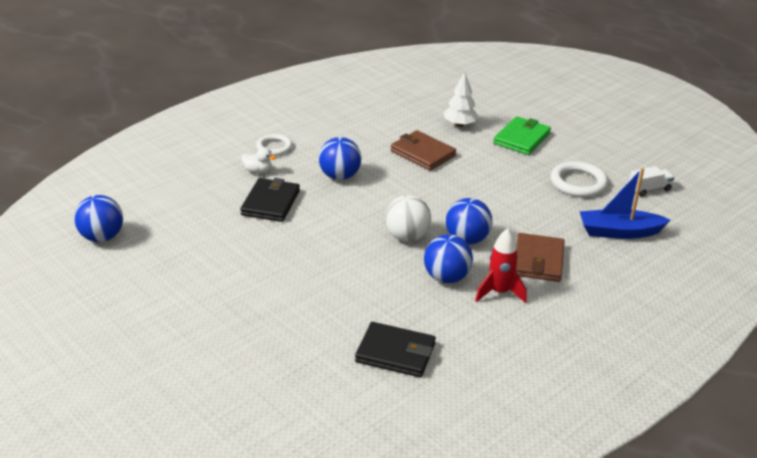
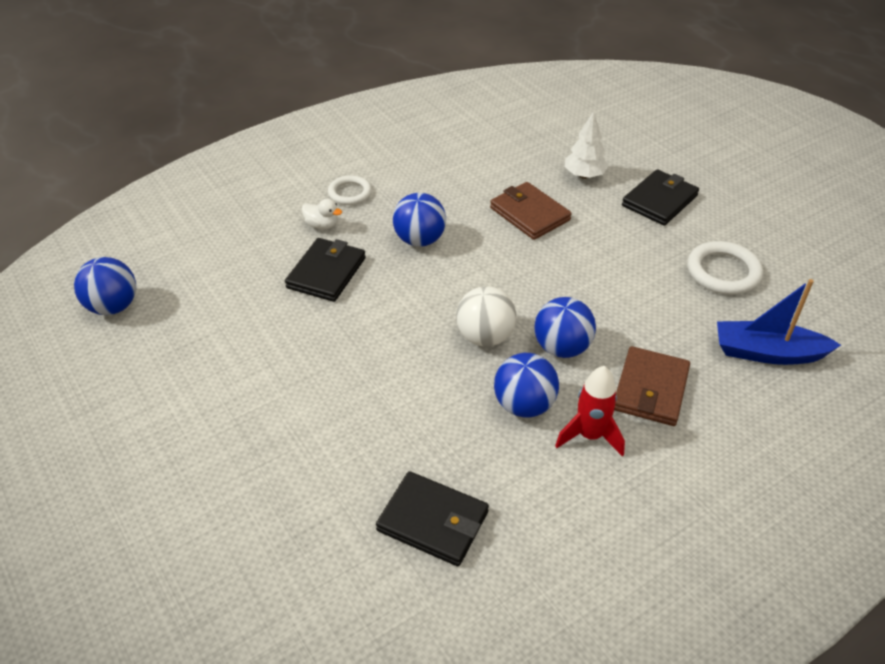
camera: 10 degrees right, 10 degrees up
(522, 139) = (659, 201): green wallet -> black wallet
(649, 189) = (817, 289): white truck -> none

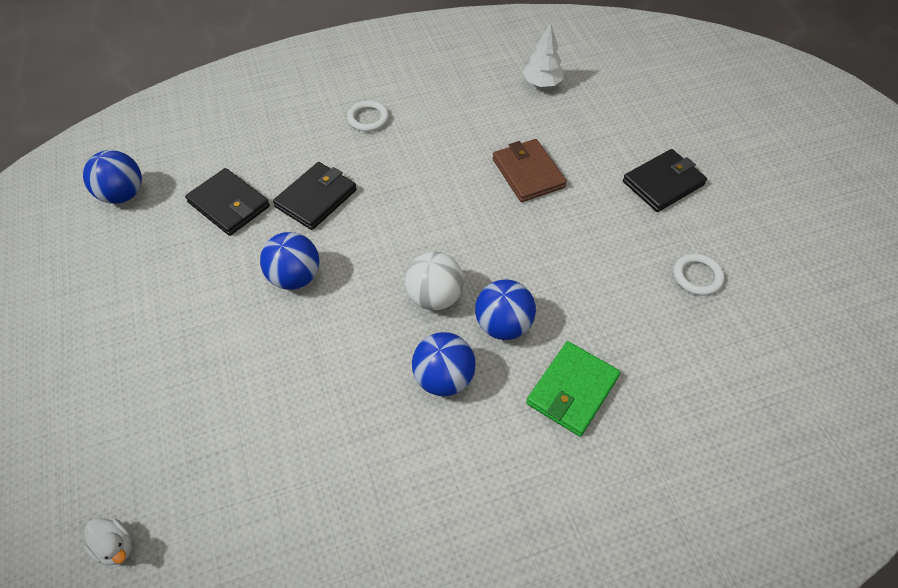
camera: 15 degrees right, 10 degrees up
(322, 225) = (330, 148): white duck -> white duck (116, 546)
(419, 240) = (413, 181): blue ball -> blue ball (295, 277)
(433, 521) = (314, 479): black wallet -> black wallet (229, 205)
(584, 175) = (598, 140): white tree -> white tree (542, 83)
(590, 436) = (493, 426): red rocket -> none
(650, 389) = (572, 390): brown wallet -> green wallet
(723, 272) = (697, 276): white ring -> white ring, size x0.66
(767, 353) = (707, 377): blue boat -> none

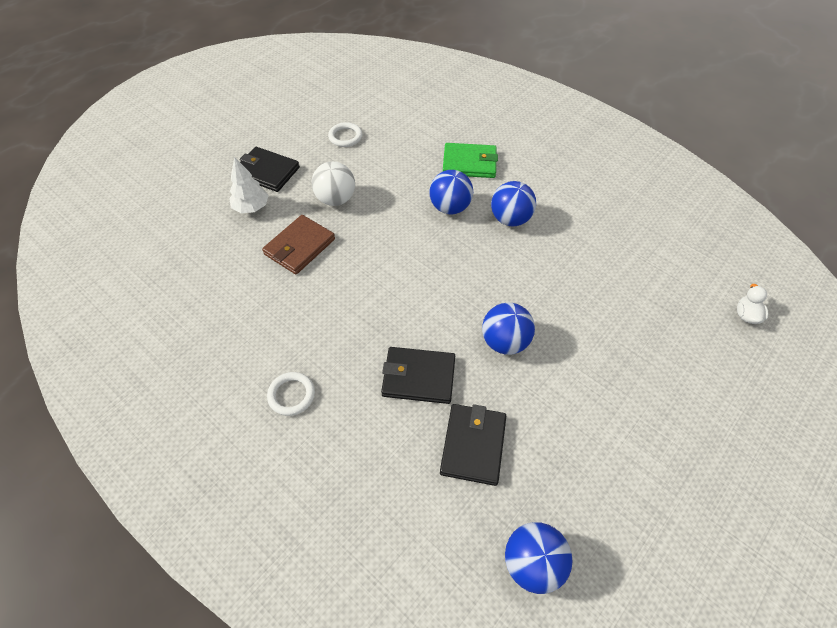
camera: 120 degrees left, 0 degrees up
(435, 297) = (456, 250): white ball -> white ball (336, 199)
(542, 83) = (173, 280): white tree -> white tree (251, 208)

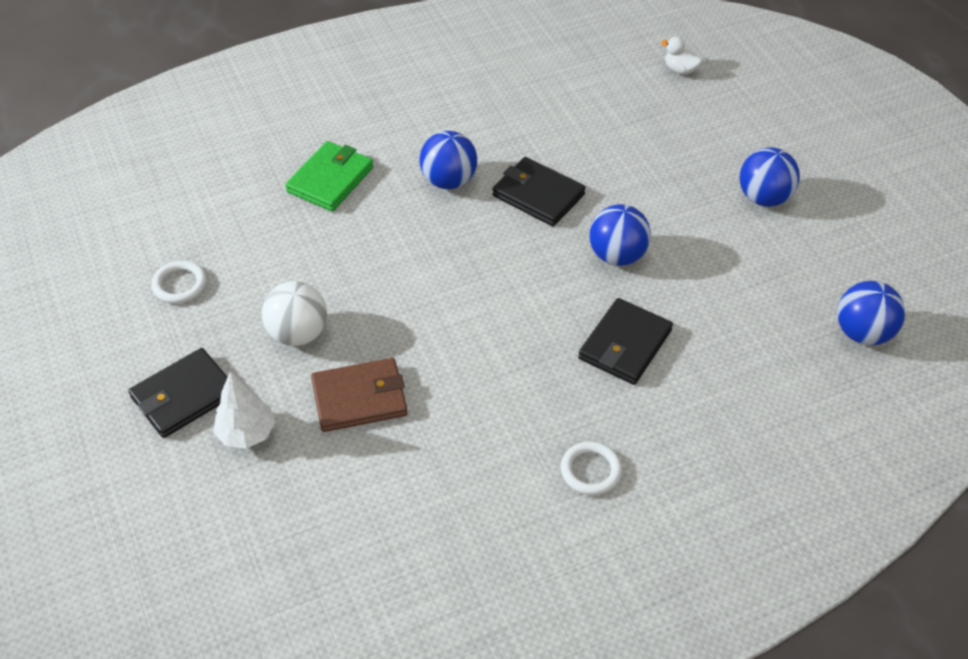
camera: 65 degrees left, 5 degrees down
(299, 247) = (359, 398): brown wallet -> brown wallet turned 75 degrees counterclockwise
(450, 207) = (393, 226): blue ball -> blue ball (764, 198)
(473, 445) = (727, 329): black wallet -> black wallet (538, 195)

